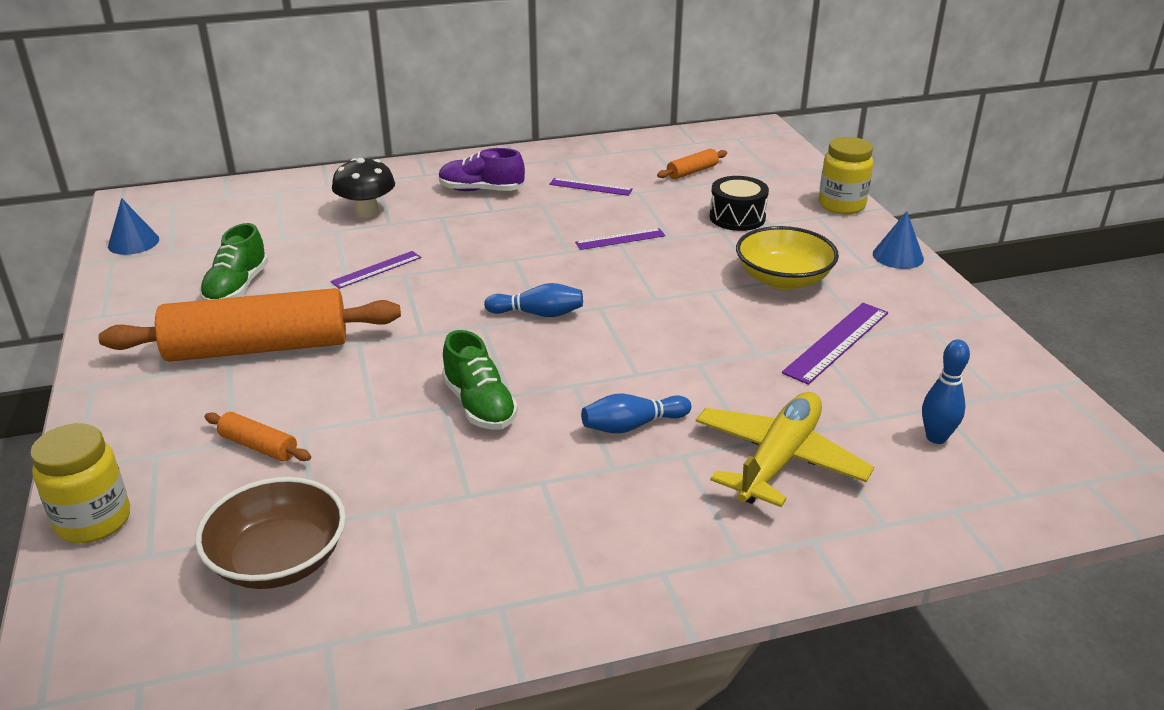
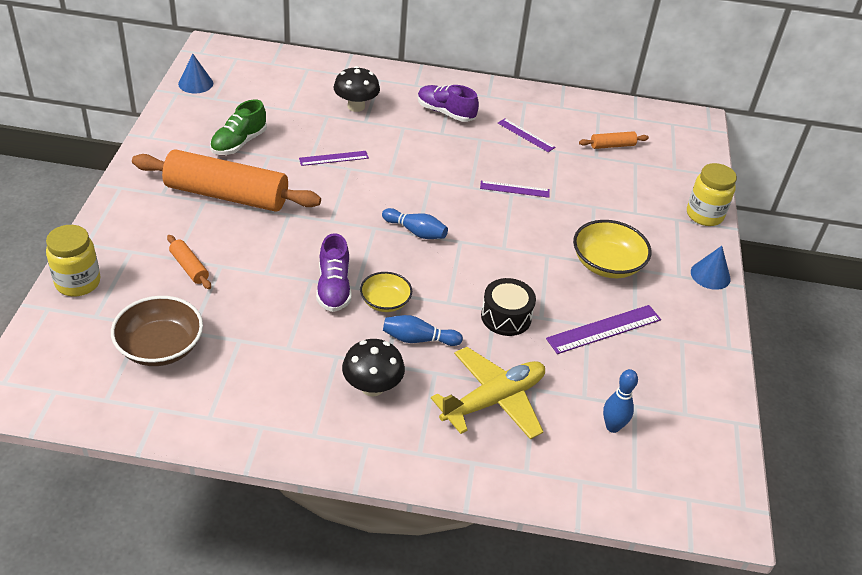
camera: 20 degrees right, 10 degrees up
(479, 405) = (333, 288): green shoe -> purple shoe
(558, 399) = (385, 302): none -> yellow bowl
(616, 500) = (372, 387): none -> black mushroom
(737, 217) = (615, 199): black drum -> black drum (506, 317)

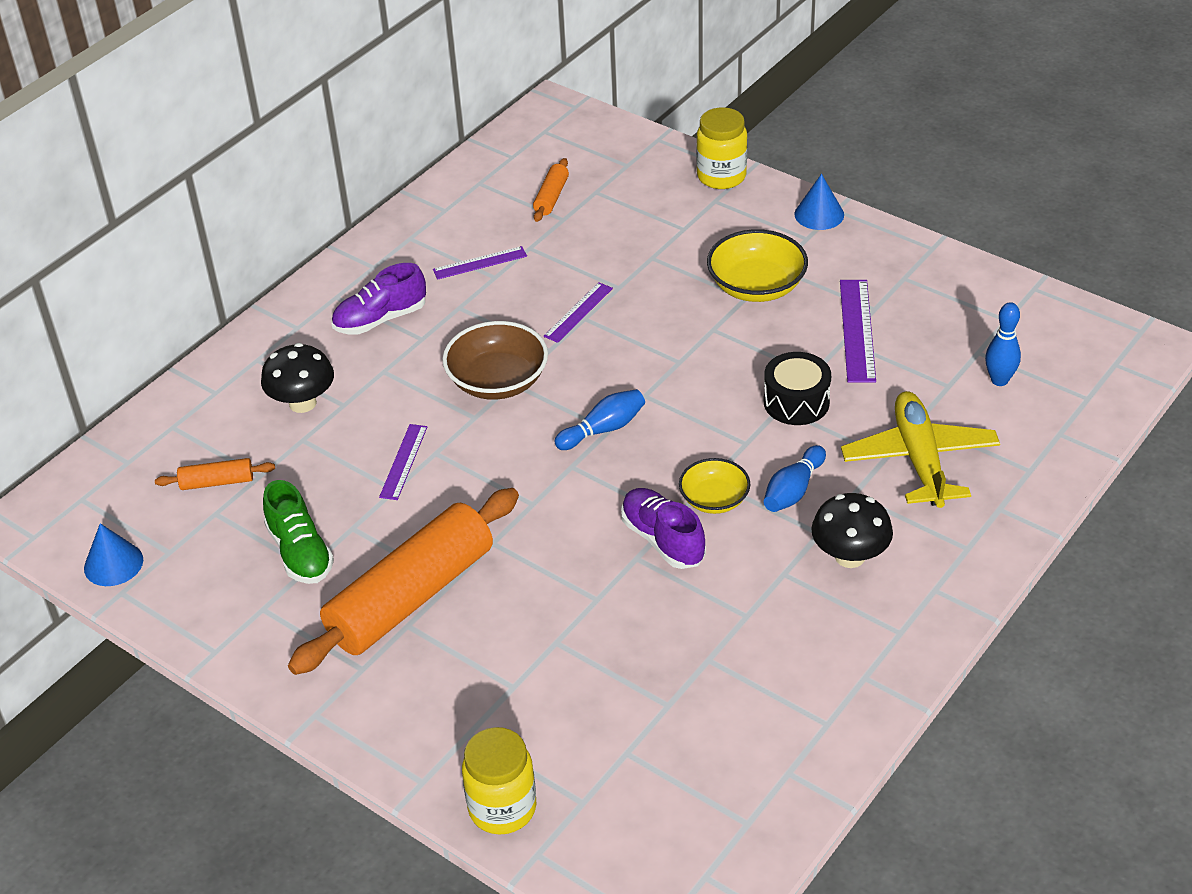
camera: 55 degrees left, 0 degrees up
(160, 347) = (679, 744): brown bowl -> brown bowl (497, 381)
(189, 267) = (541, 676): orange rolling pin -> orange rolling pin (217, 482)
(333, 288) = (663, 540): purple shoe -> purple shoe turned 150 degrees counterclockwise

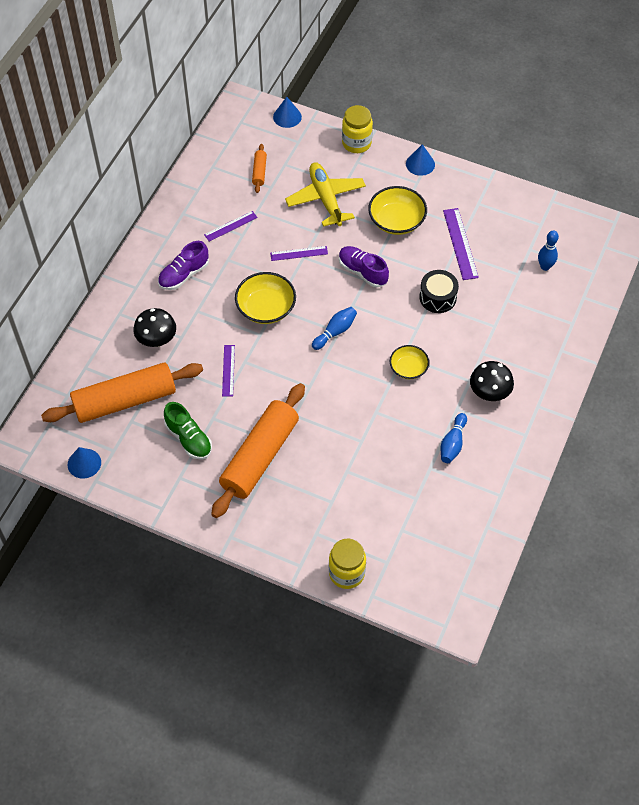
camera: 15 degrees left, 15 degrees up
(217, 482) = (125, 400): orange rolling pin -> orange rolling pin, size x2.40
(497, 381) = (266, 308): brown bowl -> yellow bowl
(578, 312) = (299, 253): purple ruler -> purple ruler turned 60 degrees clockwise
(620, 131) = (287, 117): none -> blue cone
(663, 540) = (387, 398): purple shoe -> purple shoe (362, 272)
(793, 490) = (450, 355): blue bowling pin -> blue bowling pin (453, 443)
(919, 459) = (513, 325): yellow plane -> yellow plane (325, 199)

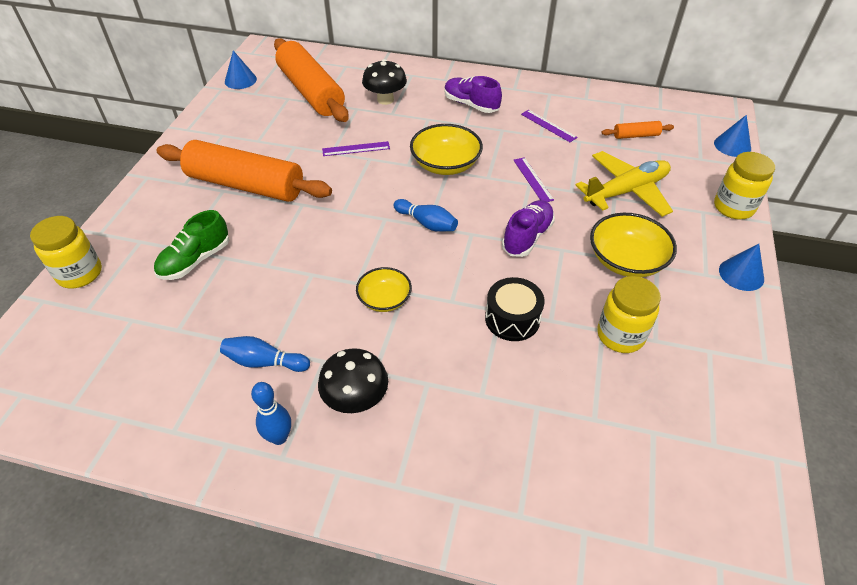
camera: 80 degrees right, 10 degrees down
(188, 438) = (268, 134): green shoe -> green shoe (195, 260)
(460, 243) = (620, 335): purple ruler -> yellow jar
(545, 266) = (626, 459): blue bowling pin -> blue bowling pin (279, 437)

